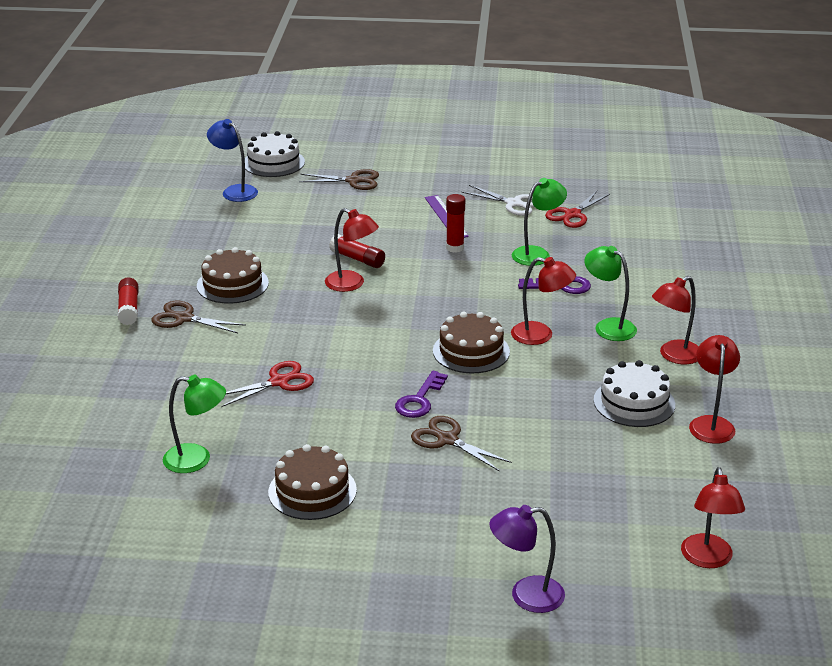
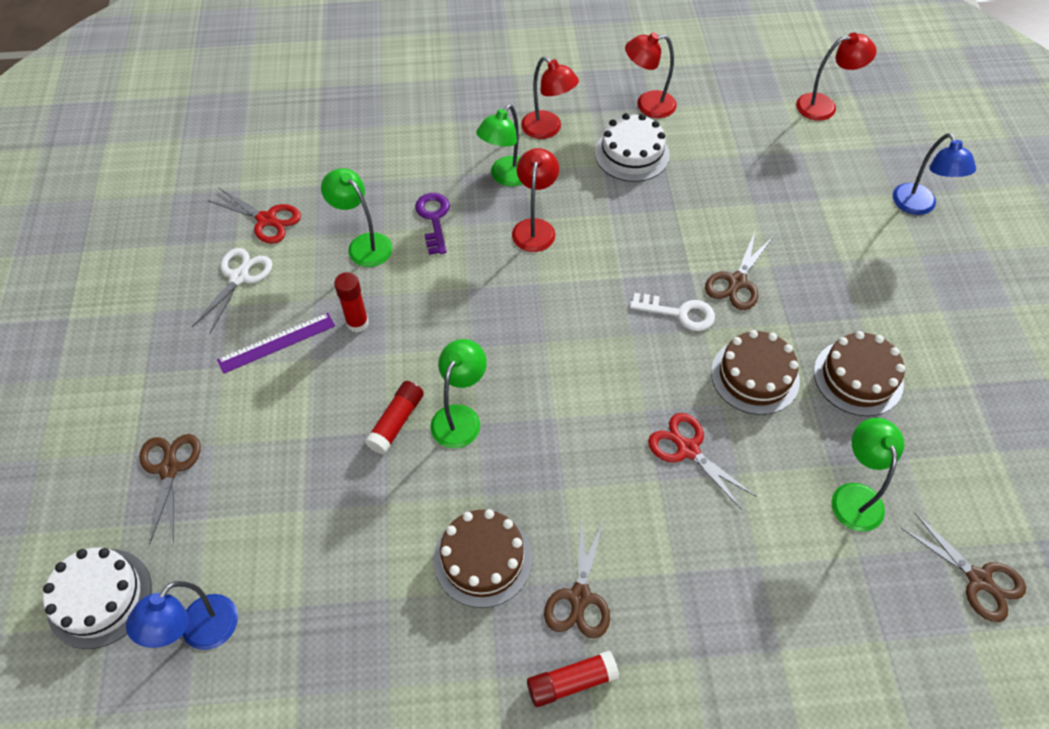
camera: 100 degrees left, 25 degrees up
(90, 509) = (978, 579): none -> brown scissors
(351, 284) = (460, 417): red lamp -> green lamp
(419, 400) = (679, 313): purple key -> white key
(471, 351) = (579, 281): brown cake -> brown cake (755, 376)
(526, 595) = (918, 206): purple lamp -> blue lamp

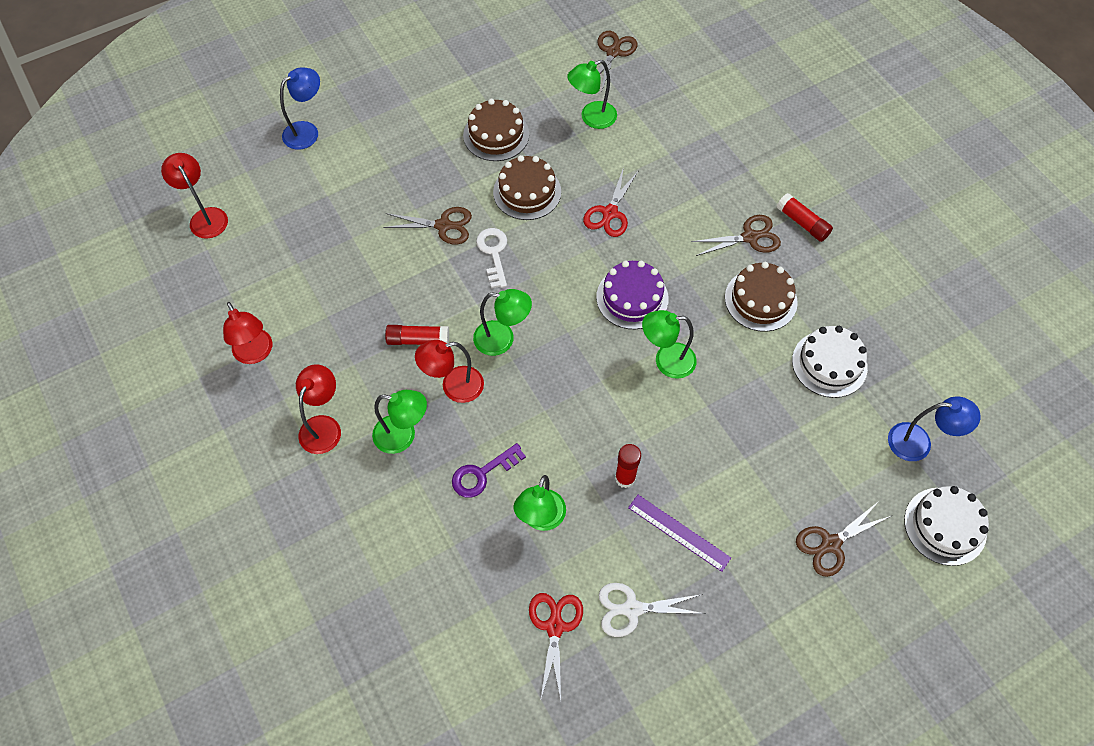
camera: 115 degrees left, 5 degrees up
(396, 422) = (695, 402): red glue stick -> red glue stick (418, 340)
(557, 420) = (632, 298): none -> purple cake
(567, 283) = (502, 339): none -> green lamp
(632, 154) = (328, 344): white cake -> white cake (829, 364)

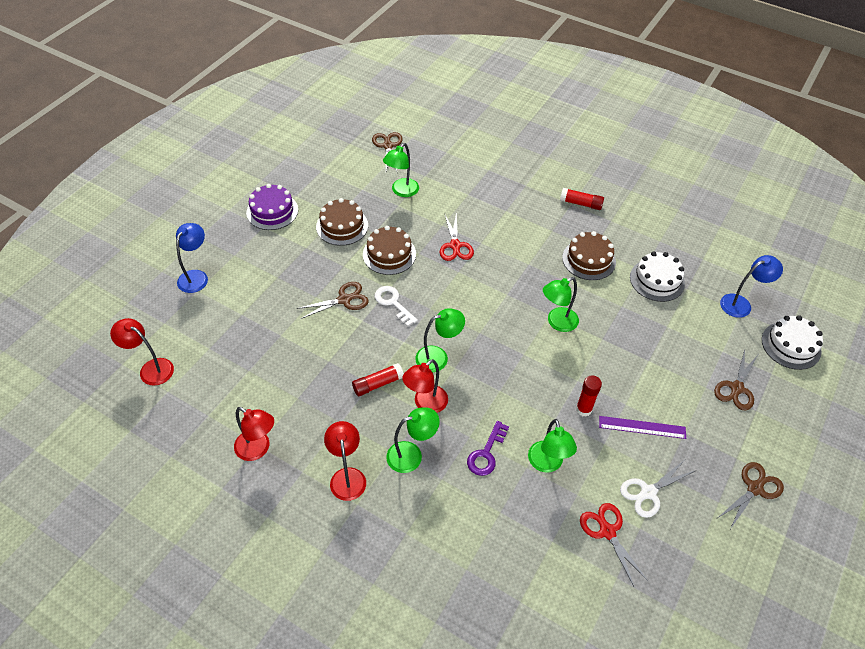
camera: 30 degrees left, 10 degrees down
(632, 298) = (507, 292): purple cake -> purple cake (272, 211)
(749, 237) = (555, 225): brown scissors -> brown scissors (754, 488)

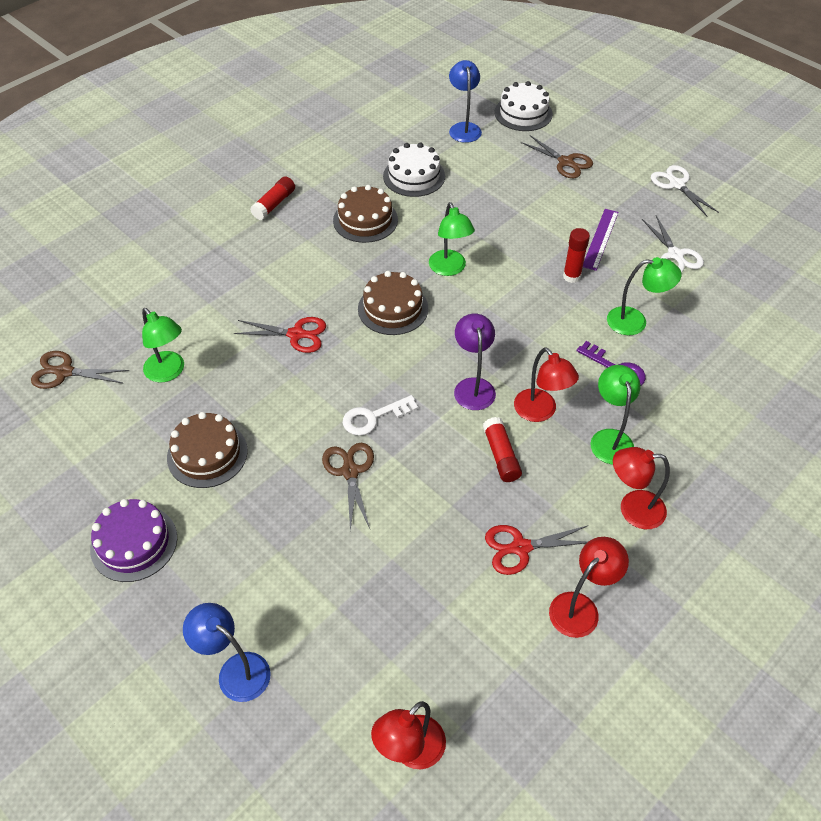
camera: 75 degrees left, 0 degrees up
(389, 254) = (284, 407): brown cake -> brown cake (393, 308)
(438, 357) = (473, 386): green lamp -> purple lamp
(607, 531) = (716, 295): red scissors -> red scissors (521, 548)
(754, 488) = (676, 184): brown scissors -> white scissors

